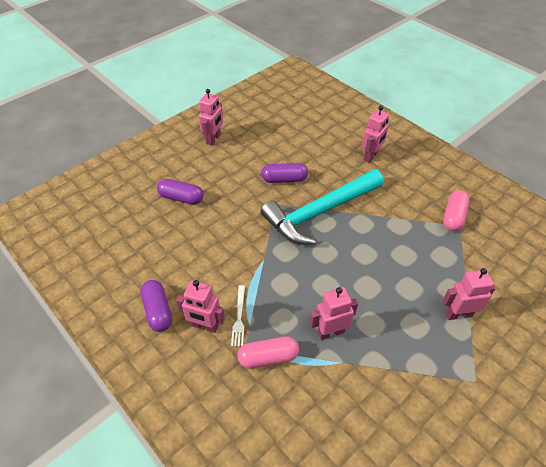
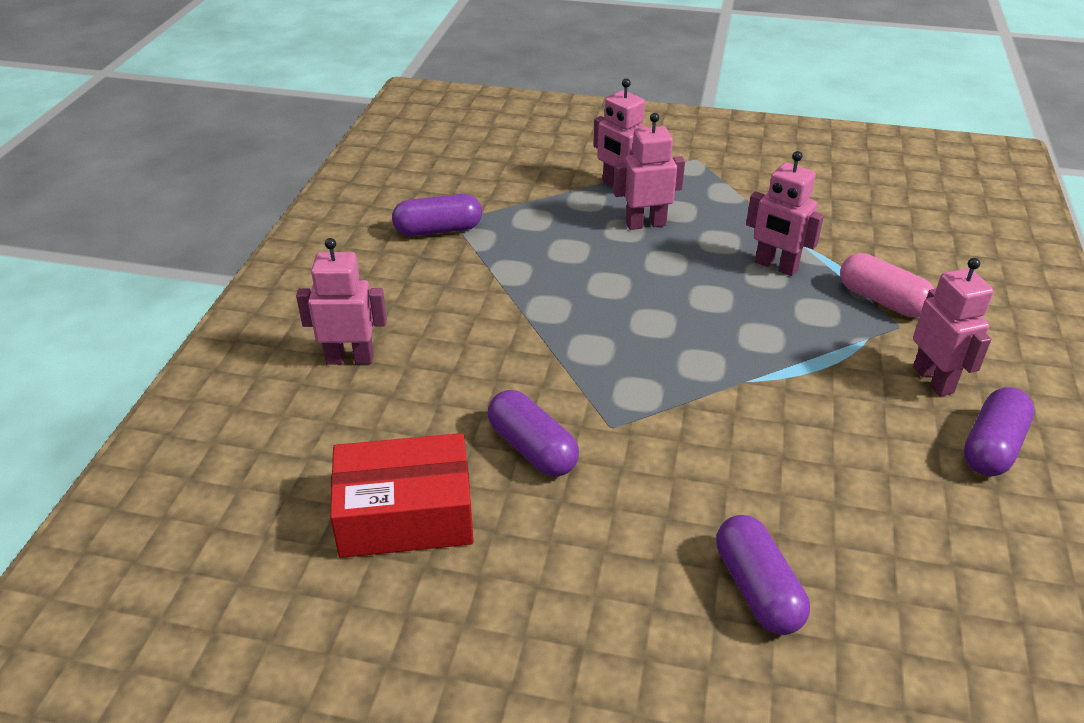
camera: 125 degrees left, 10 degrees down
(213, 139) = (508, 665): pink robot -> pink robot (645, 224)
(239, 317) = (873, 353): white fork -> none
(282, 141) = (405, 514): none -> red box
(320, 212) = (571, 362): turquoise hammer -> none
(453, 217) = (438, 230): pink capsule -> purple capsule

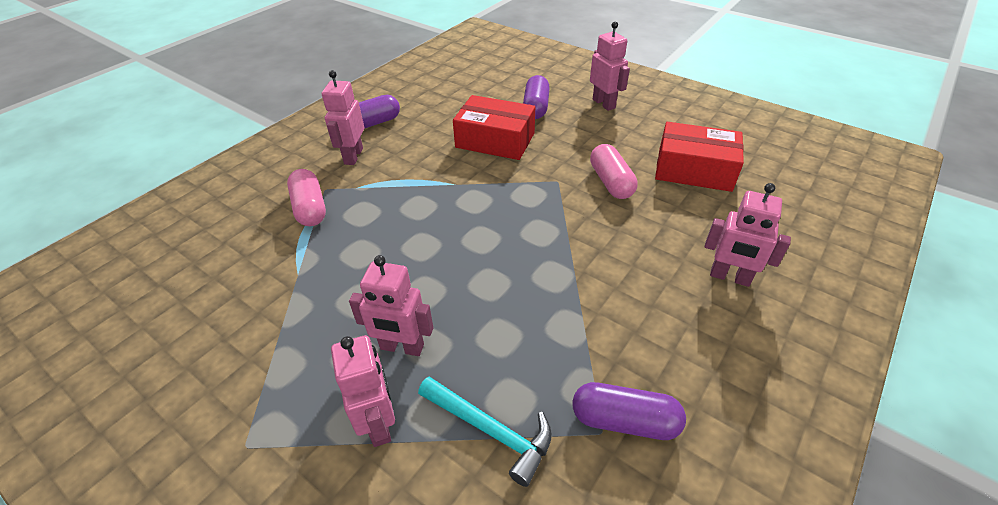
camera: 155 degrees left, 5 degrees up
(532, 448) = (611, 182): purple capsule -> pink capsule
(537, 202) = (490, 430): none -> turquoise hammer
(762, 476) = (495, 140): none -> red box
(776, 266) = (344, 258): pink robot -> pink robot (604, 104)

